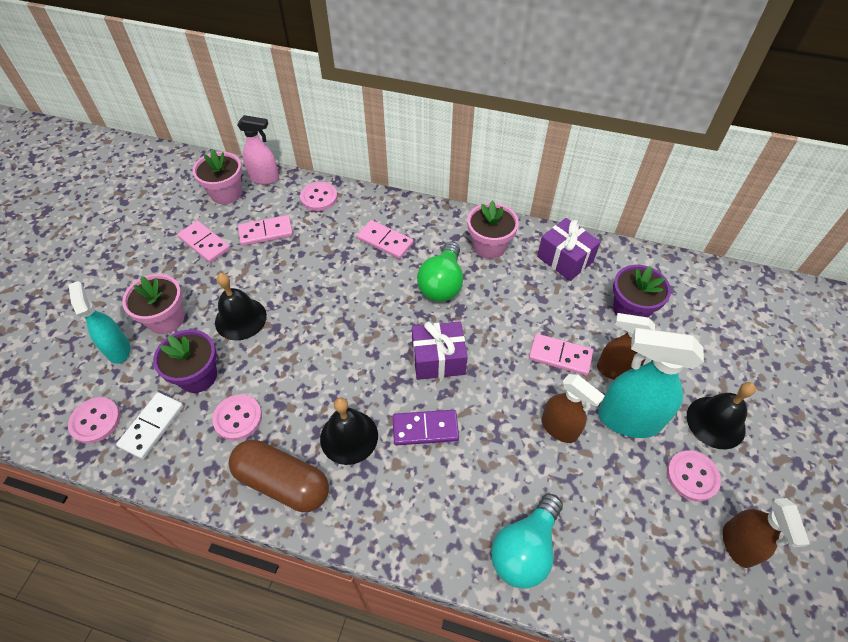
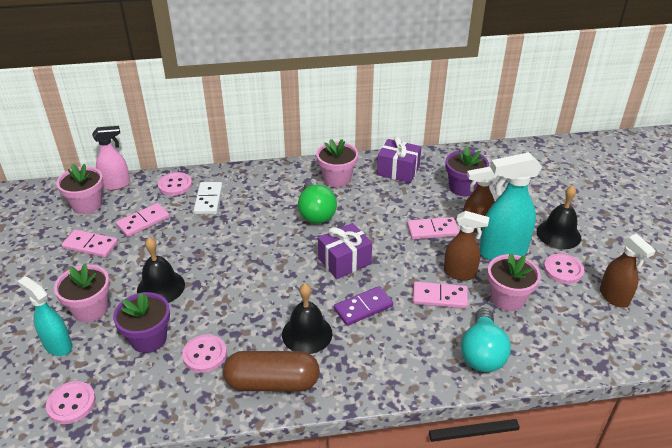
camera: 25 degrees left, 15 degrees down
(152, 426) = (129, 388): white domino -> white domino (208, 200)
(385, 241) = (251, 199): pink domino -> pink domino (439, 297)
(598, 487) = (507, 298): none -> pink flower pot

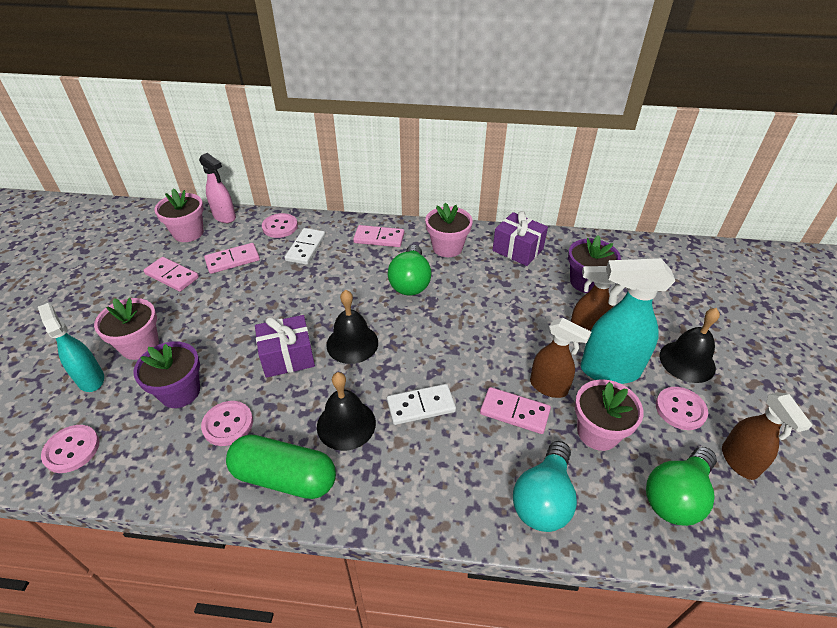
camera: 15 degrees right, 5 degrees up
(116, 185) = (225, 217): pink spray bottle -> pink spray bottle turned 45 degrees clockwise
(161, 287) = (218, 335): black bell -> black bell (352, 343)
(272, 383) = (284, 477): brown capsule -> green capsule
(344, 261) = (420, 344): purple gift -> purple gift (288, 357)
(363, 307) = (421, 406): purple domino -> white domino
(432, 230) = (533, 327): pink domino -> pink domino (379, 238)
(577, 330) = (676, 496): none -> green light bulb

